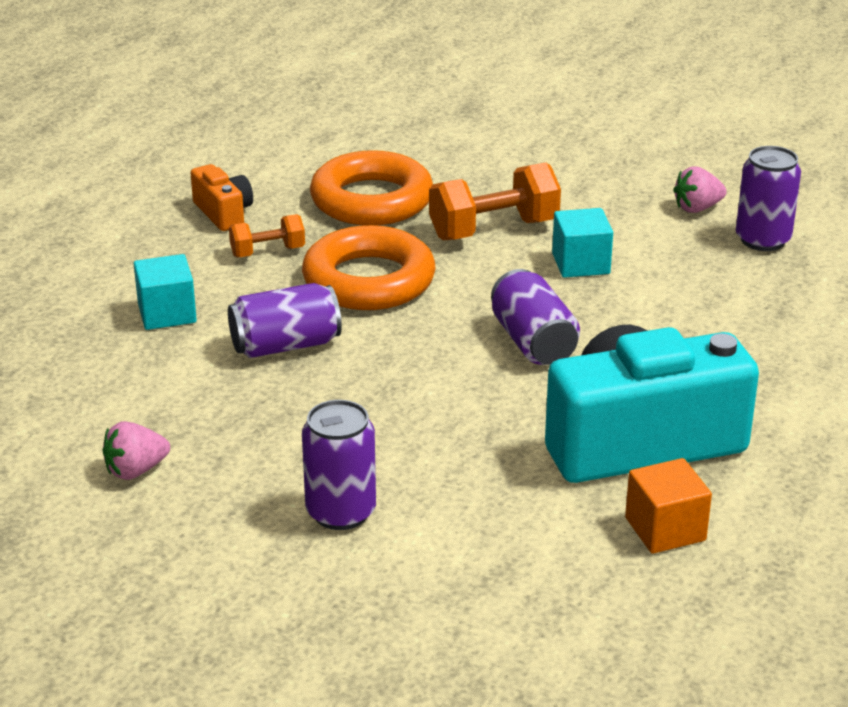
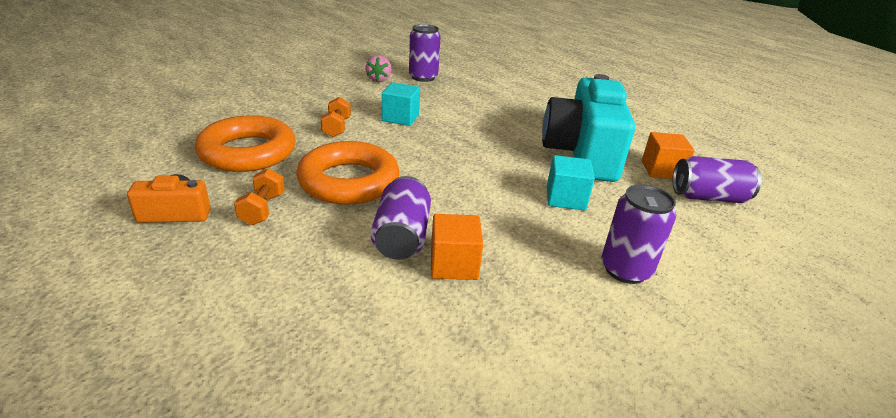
camera: 70 degrees left, 0 degrees up
(136, 470) = (537, 368): pink strawberry -> none
(167, 313) = (299, 284): turquoise cube -> turquoise cube (565, 198)
(260, 389) = (454, 264): none -> orange cube
(493, 230) = (336, 128): orange dumbbell -> orange dumbbell, size x0.57
(533, 342) = (469, 152): purple can -> purple can (708, 197)

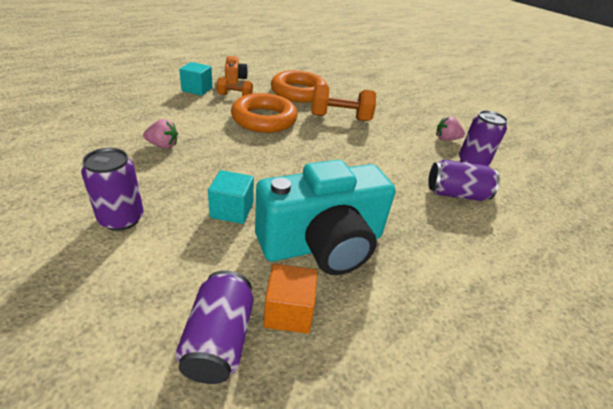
camera: 90 degrees right, 5 degrees up
(336, 128) = (340, 118): orange dumbbell -> orange dumbbell, size x1.76
(400, 118) = (368, 143): turquoise cube -> turquoise cube (197, 89)
(401, 237) = (197, 131): purple can -> purple can (456, 194)
(454, 264) = (163, 145): orange cube -> pink strawberry
(582, 153) = (323, 244): turquoise camera -> turquoise camera turned 150 degrees clockwise

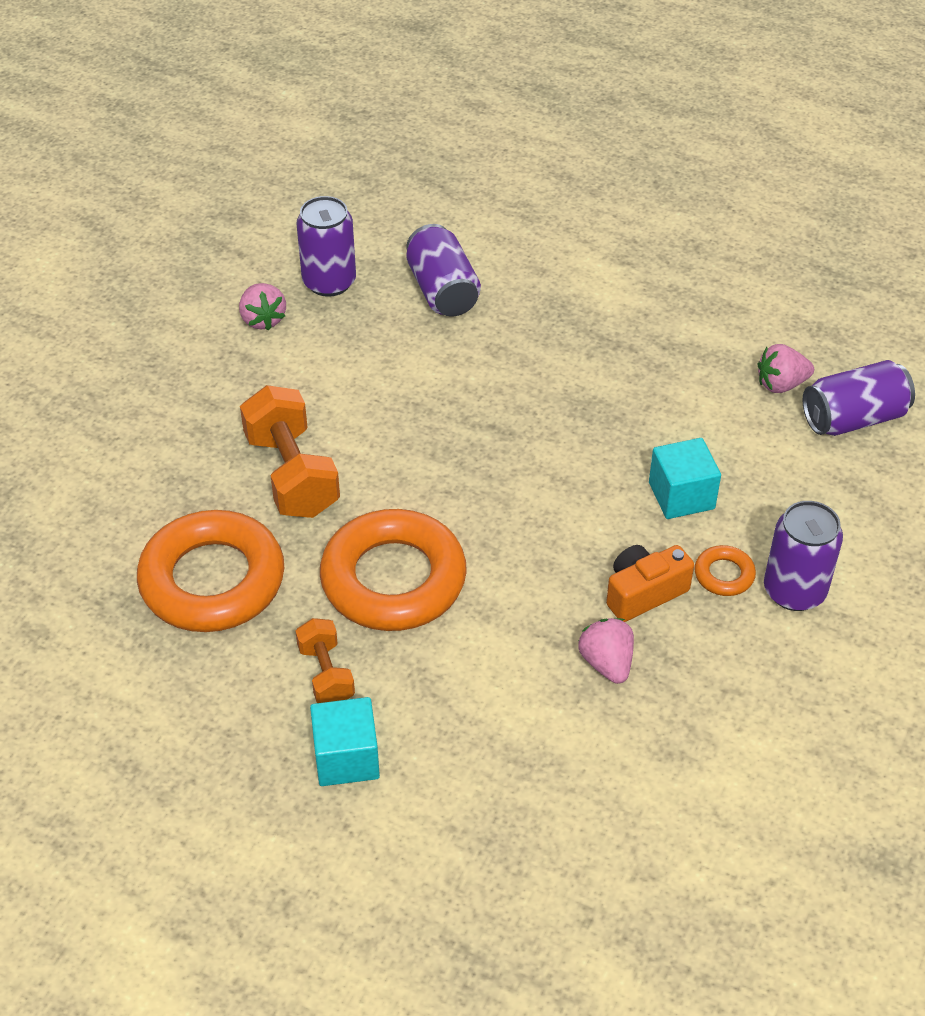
camera: 110 degrees left, 10 degrees up
(164, 199) = (724, 575): none -> orange ring
(235, 79) = (227, 725): orange camera -> orange camera (644, 593)
(289, 312) = (781, 384): orange cube -> pink strawberry
(323, 244) = (664, 390): turquoise camera -> none

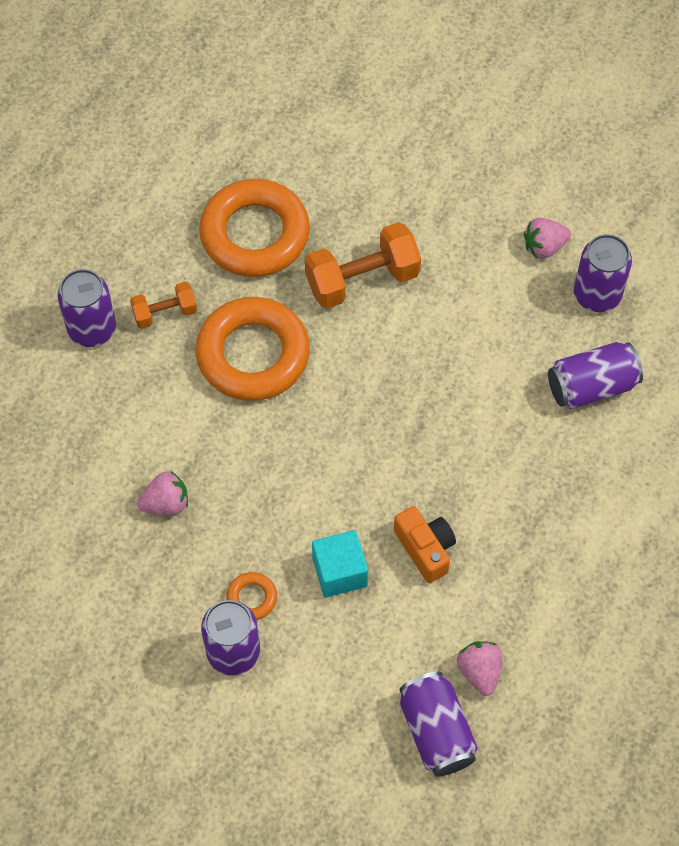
camera: 90 degrees right, 15 degrees up
(346, 758) = (92, 329): turquoise cube -> purple can
(644, 593) = (234, 534): orange camera -> orange camera (425, 549)

